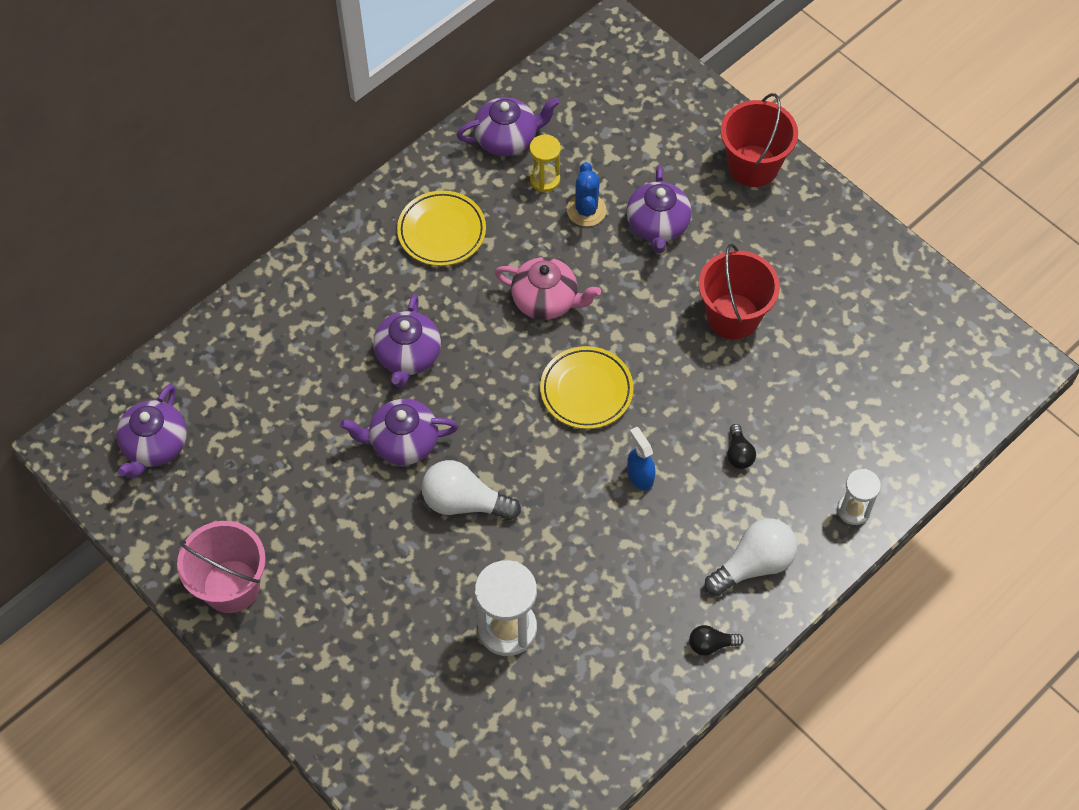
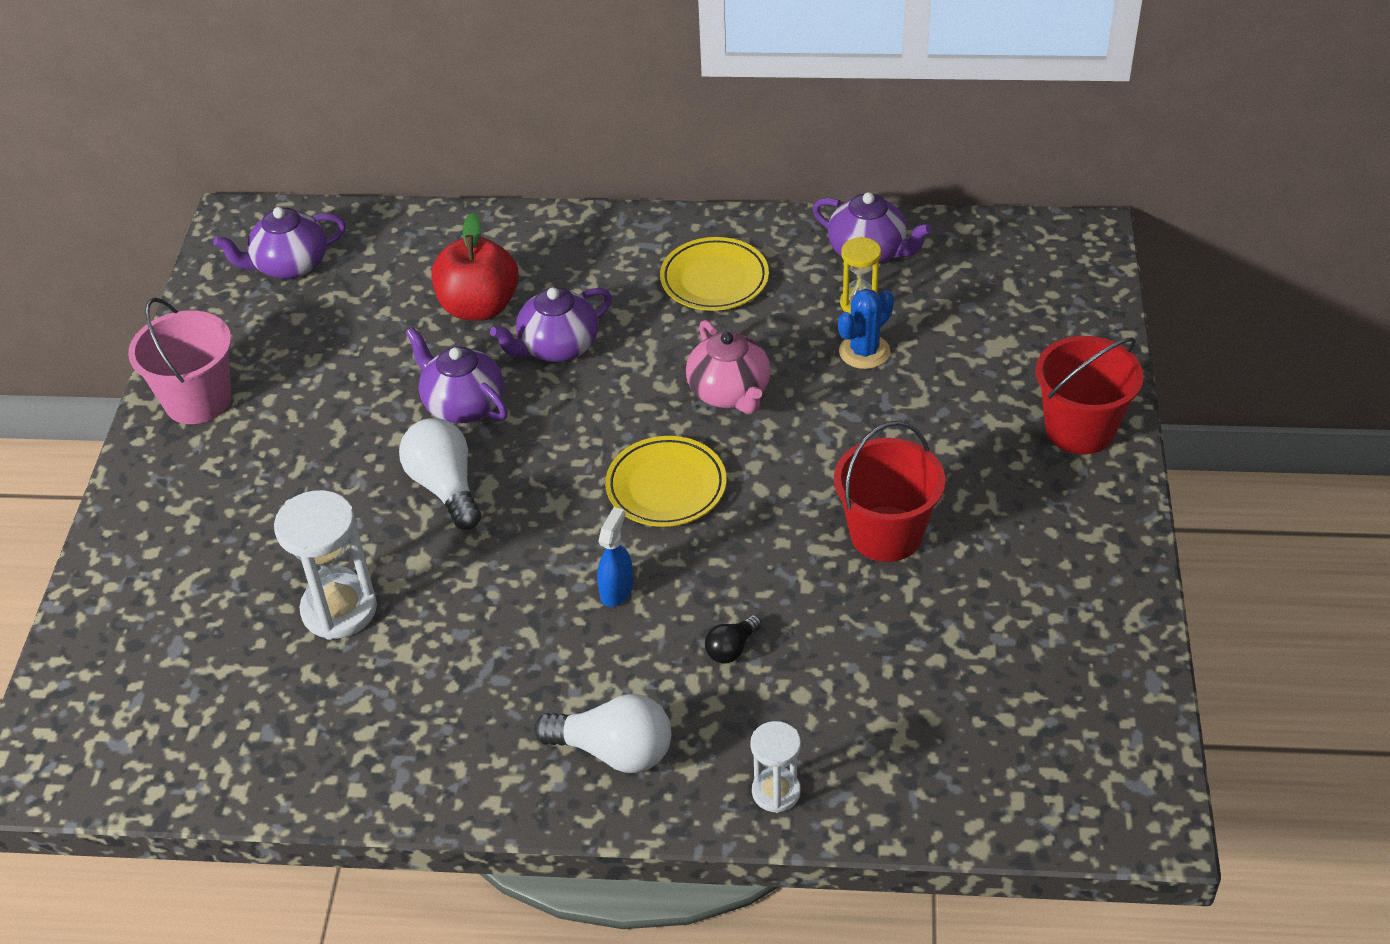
camera: 50 degrees right, 15 degrees down
(323, 370) = (479, 307): none -> red apple
(657, 226) = (914, 410): purple teapot -> none
(711, 644) = (482, 781): black light bulb -> none

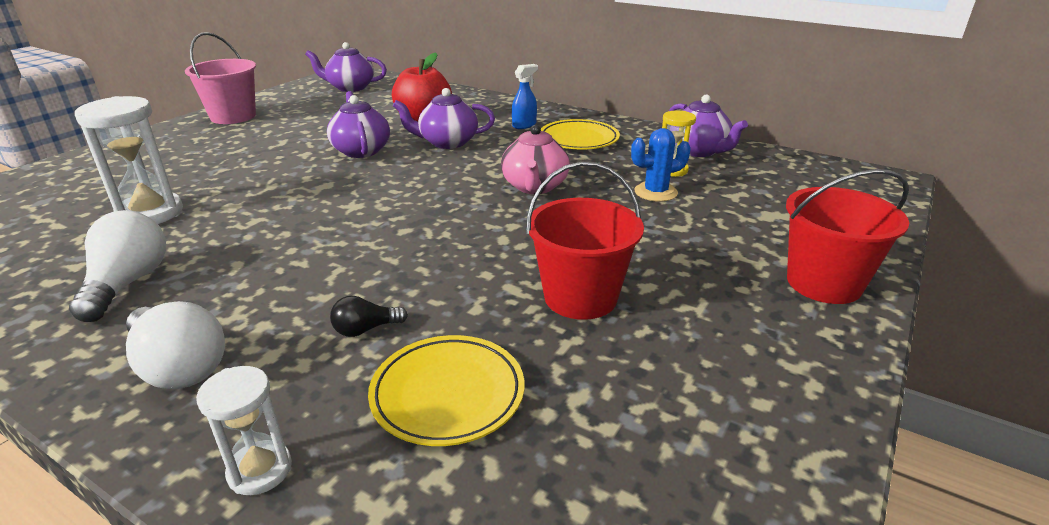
camera: 25 degrees right, 15 degrees down
(445, 487) = (299, 179): white light bulb -> white light bulb (128, 283)
(616, 590) = (329, 261): blue spray bottle -> blue spray bottle (524, 125)
(666, 486) = (436, 218): yellow plate -> yellow plate (448, 394)

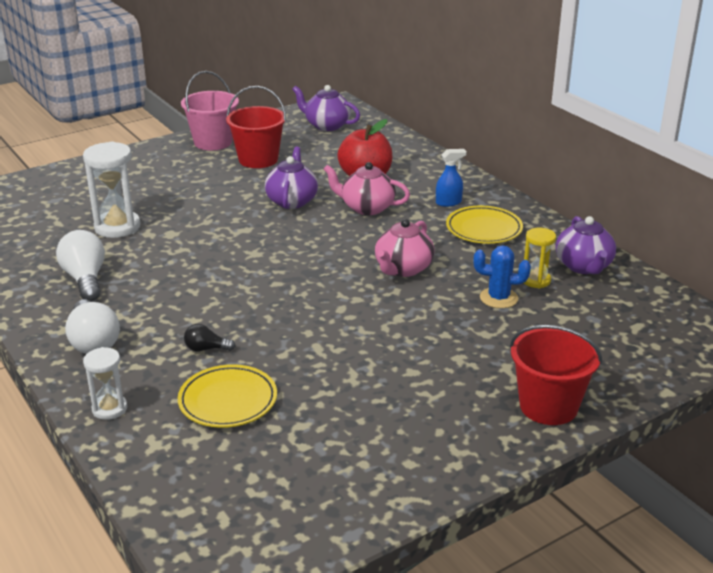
camera: 25 degrees right, 0 degrees up
(128, 283) = (85, 279): white light bulb -> white light bulb turned 45 degrees counterclockwise
(447, 142) = (366, 208): purple teapot -> pink teapot
(580, 297) = (358, 366): red bucket -> red bucket (258, 159)

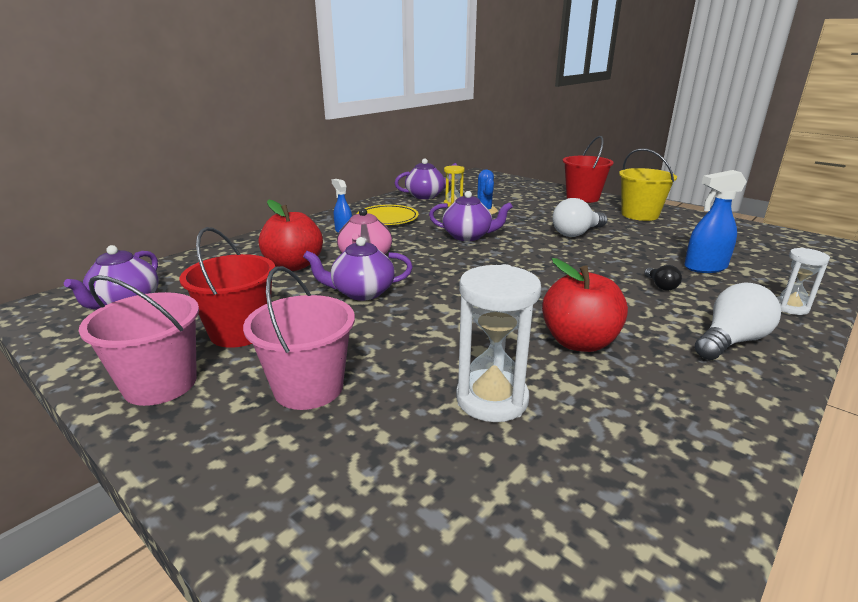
camera: 105 degrees left, 5 degrees down
(85, 279) = (638, 384): white light bulb -> white light bulb (576, 233)
(149, 273) = (579, 342): none -> red apple
(176, 178) = (308, 388): none -> pink bucket
(228, 401) = (705, 267): yellow plate -> blue spray bottle
(403, 269) = (468, 236): pink teapot -> purple teapot
(439, 433) = (640, 215): none -> yellow bucket

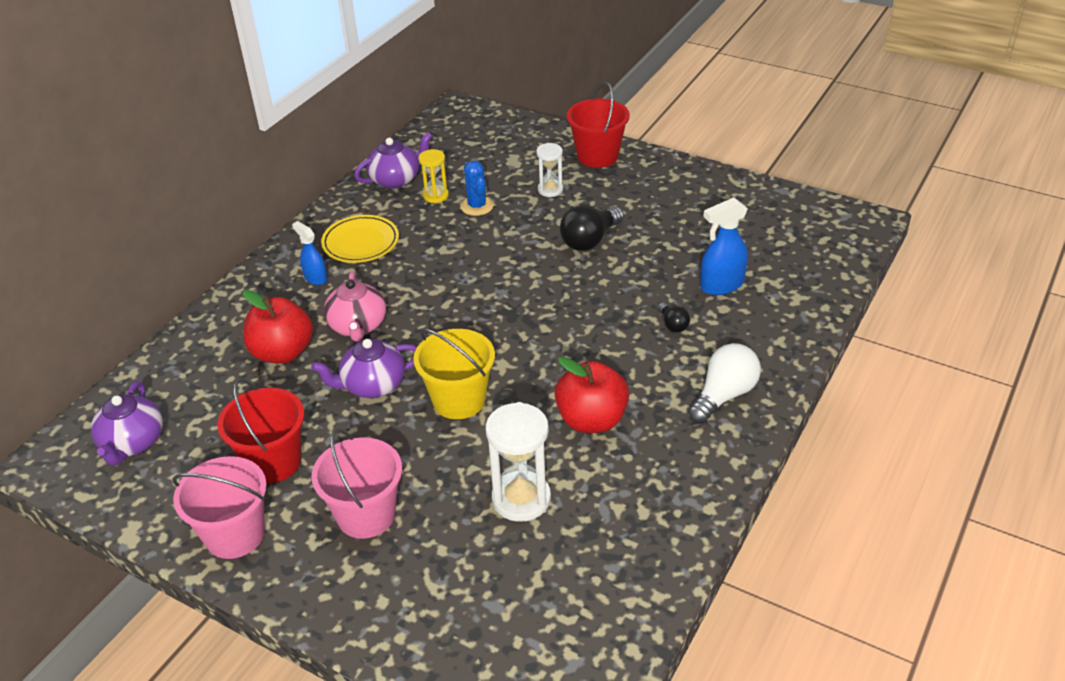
camera: 10 degrees left, 15 degrees up
(468, 236) = (466, 265): purple teapot -> none
(576, 233) = (590, 240): white light bulb -> black light bulb
(640, 215) = (664, 187): yellow bucket -> yellow bucket (459, 400)
(790, 307) = (788, 338): white hourglass -> white hourglass (550, 190)

